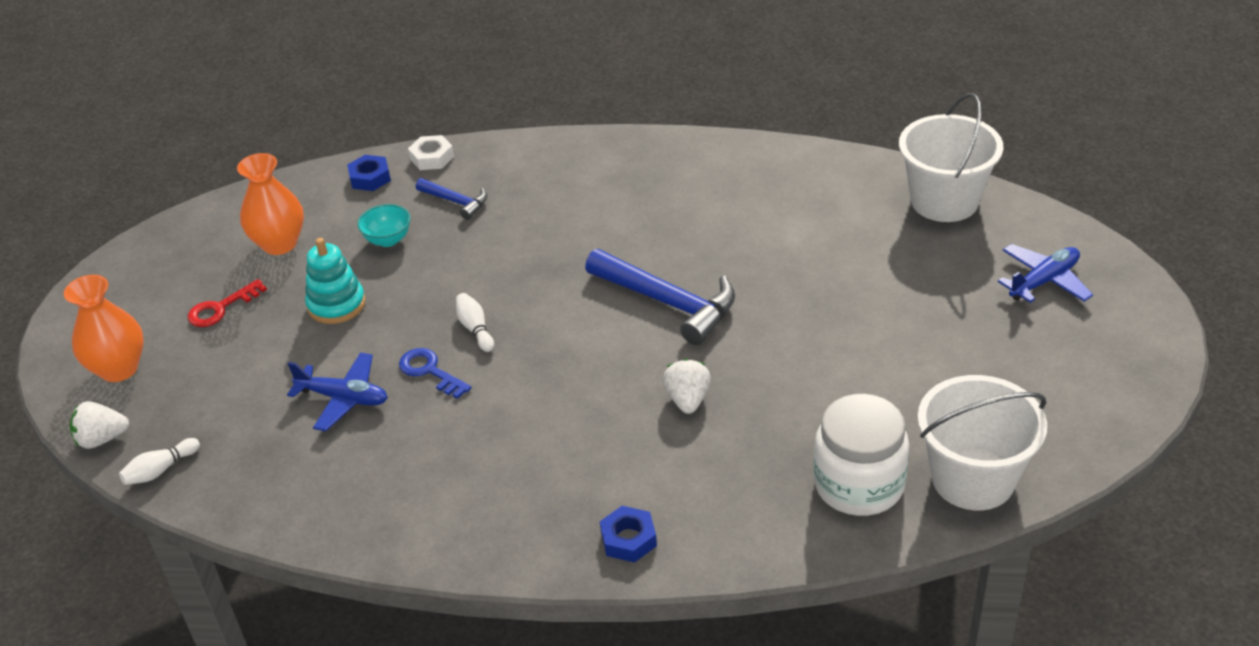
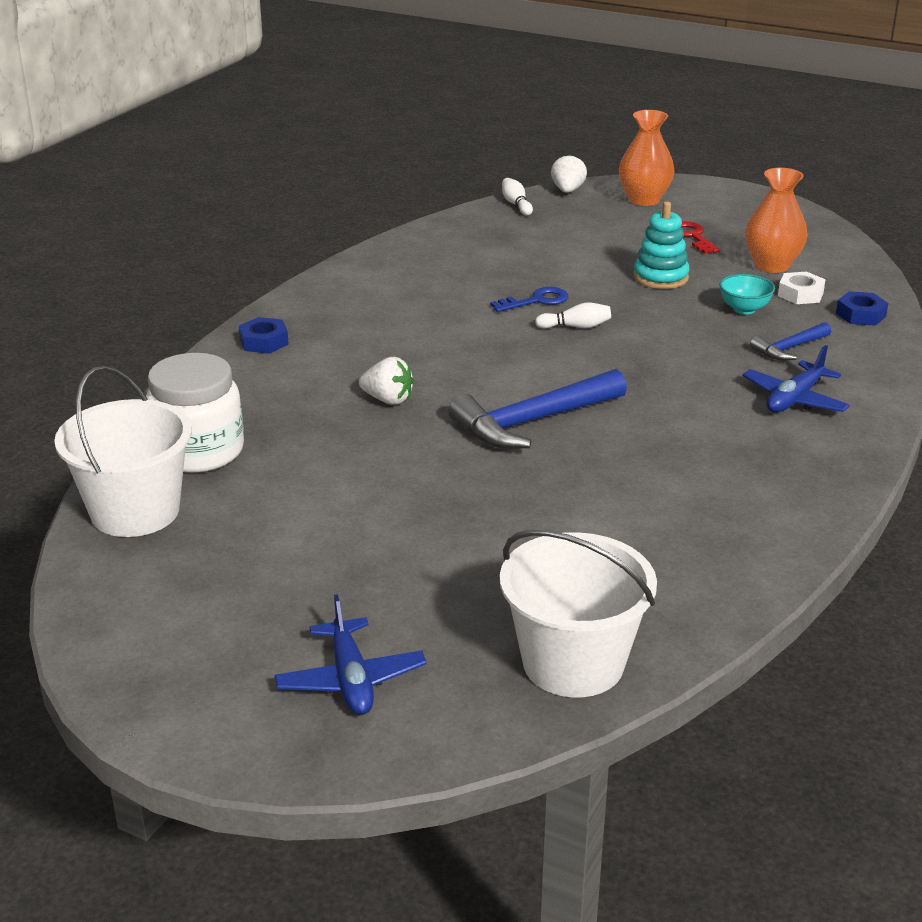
camera: 110 degrees right, 10 degrees down
(343, 398) = (534, 266): blue plane -> blue plane (794, 399)
(432, 158) = (883, 349): white nut -> white nut (800, 294)

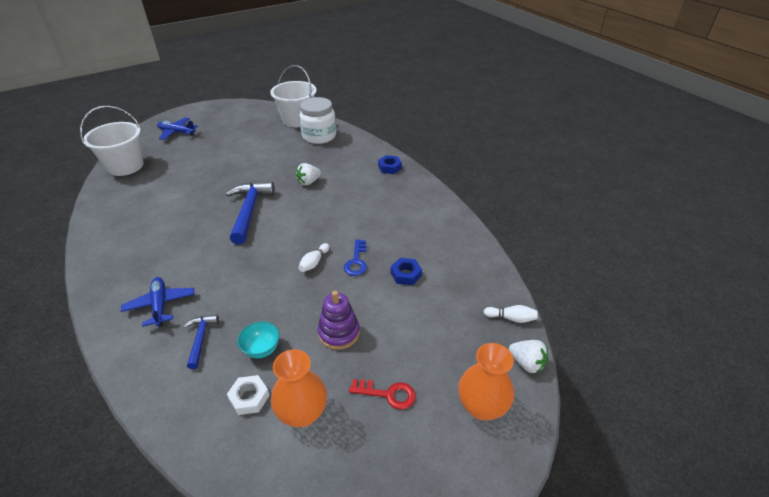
camera: 120 degrees right, 10 degrees up
(660, 277) = (339, 333): turquoise stacking toy -> purple stacking toy
(860, 315) = (191, 413): blue nut -> blue nut (406, 274)

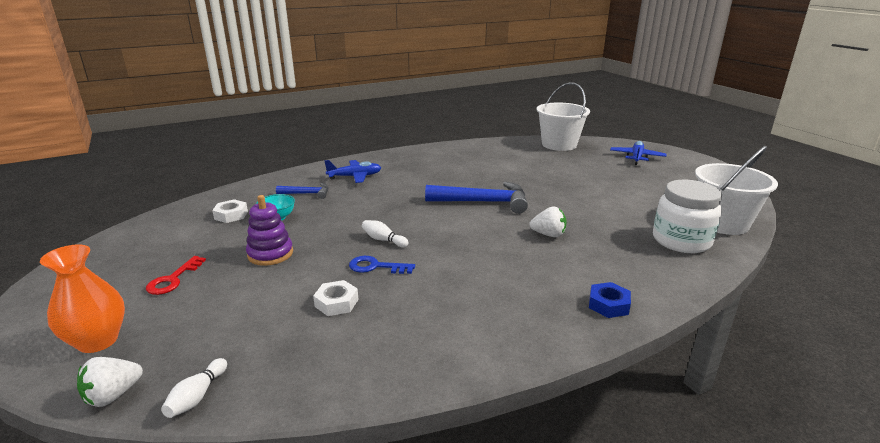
camera: 95 degrees right, 15 degrees down
(302, 413) = (195, 237): orange vase -> none
(309, 182) = (548, 234): white strawberry -> white strawberry turned 135 degrees clockwise
(406, 274) = (336, 303): blue nut -> white nut

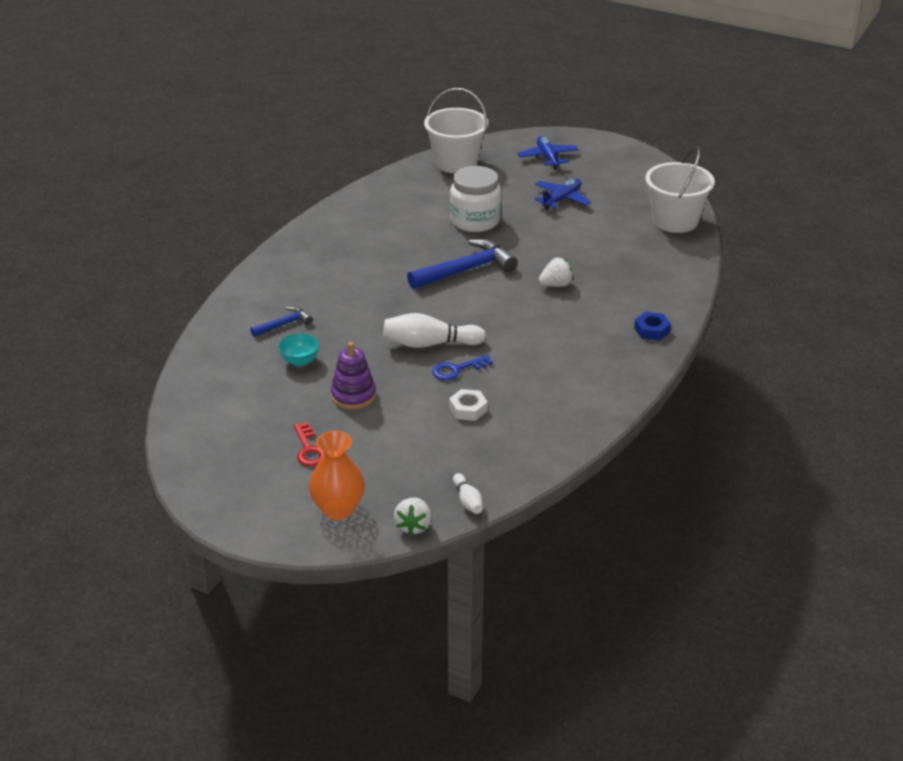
camera: 35 degrees left, 10 degrees up
(231, 215) = (249, 377): white nut -> none
(355, 177) = (300, 285): blue plane -> blue plane (561, 199)
(383, 240) = (430, 344): white bowling pin -> white bowling pin, size x1.86
(681, 241) = (658, 252): white jar -> white jar (475, 221)

